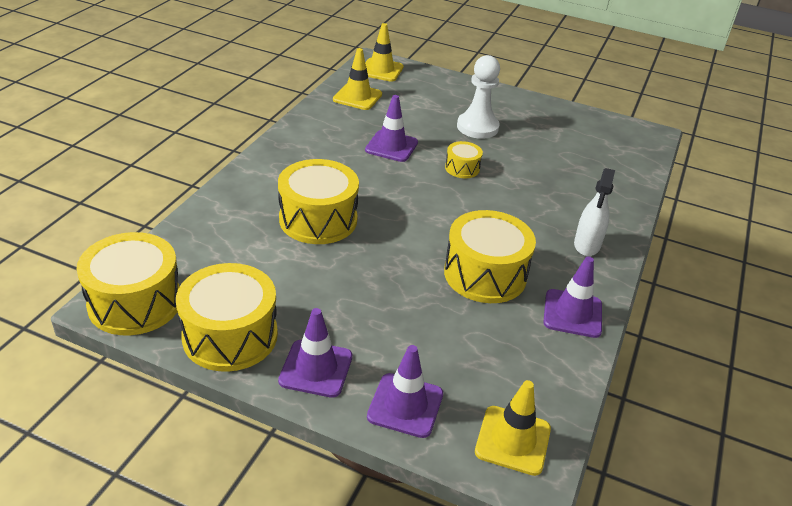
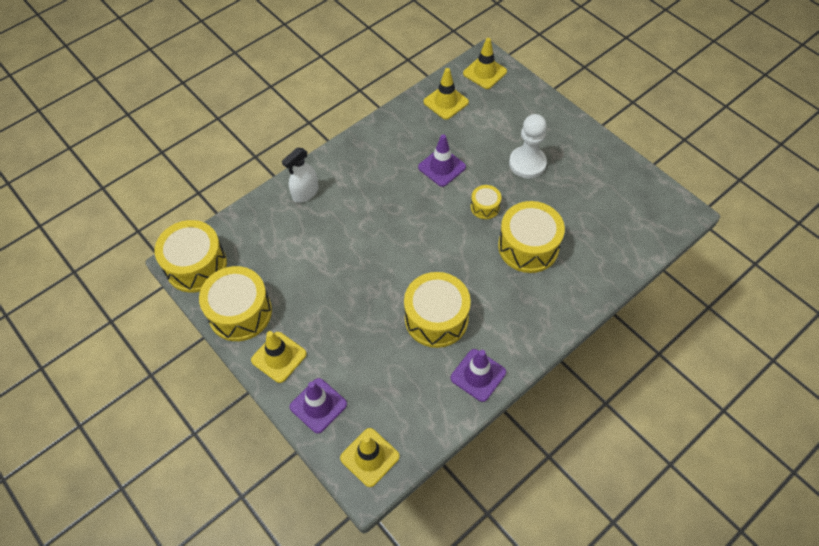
camera: 30 degrees right, 20 degrees up
(316, 368) = (279, 357): purple traffic cone -> yellow traffic cone
(318, 219) = (346, 228): yellow drum -> yellow drum (528, 246)
(587, 245) = (534, 316): white spray bottle -> white spray bottle (305, 193)

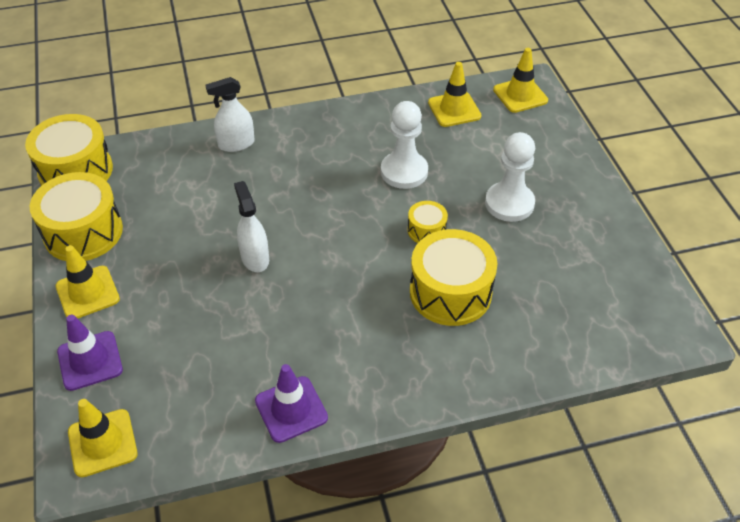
camera: 25 degrees right, 10 degrees down
(381, 278) = (255, 258): none -> white spray bottle
(436, 318) = (286, 325): yellow drum -> none
(442, 167) = (404, 172): purple traffic cone -> white pawn

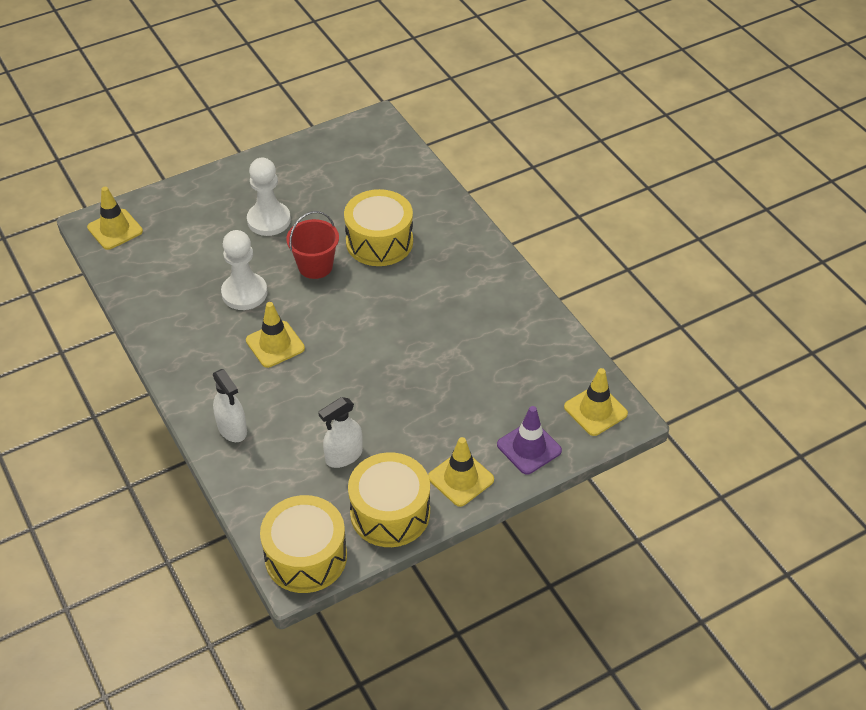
camera: 105 degrees left, 0 degrees up
(255, 258) = (382, 371): white spray bottle -> white spray bottle (344, 456)
(291, 409) = (521, 309): purple traffic cone -> none
(426, 230) = (315, 266): yellow drum -> red bucket
(454, 109) = (145, 272): yellow traffic cone -> yellow traffic cone (275, 344)

